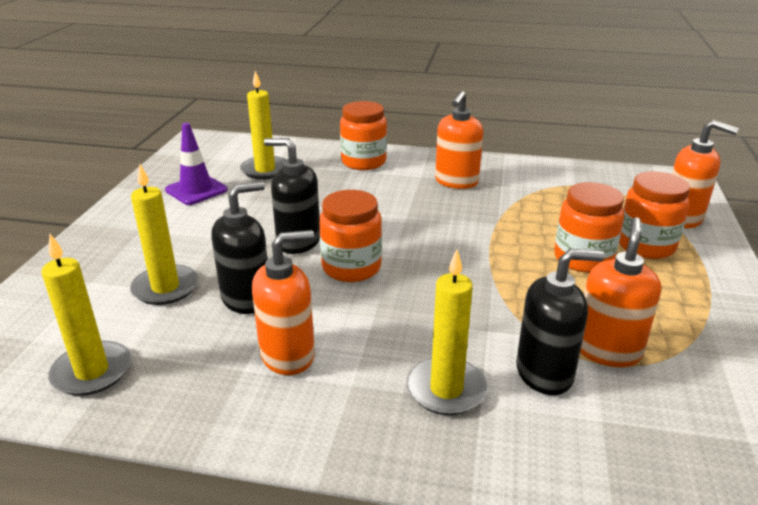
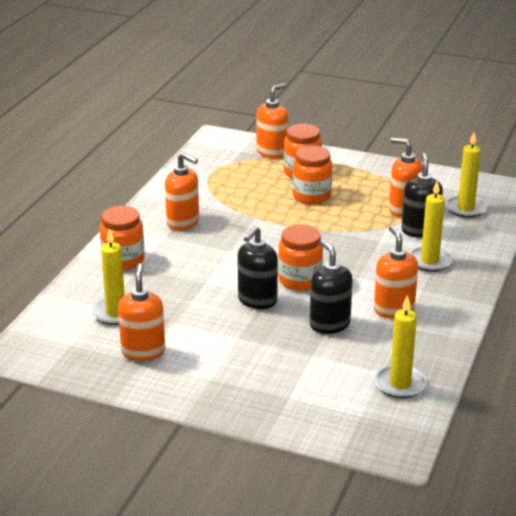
camera: 80 degrees left, 0 degrees up
(165, 288) = (307, 360): yellow candle -> yellow candle (465, 208)
(196, 190) = (143, 351): purple traffic cone -> orange soap dispenser

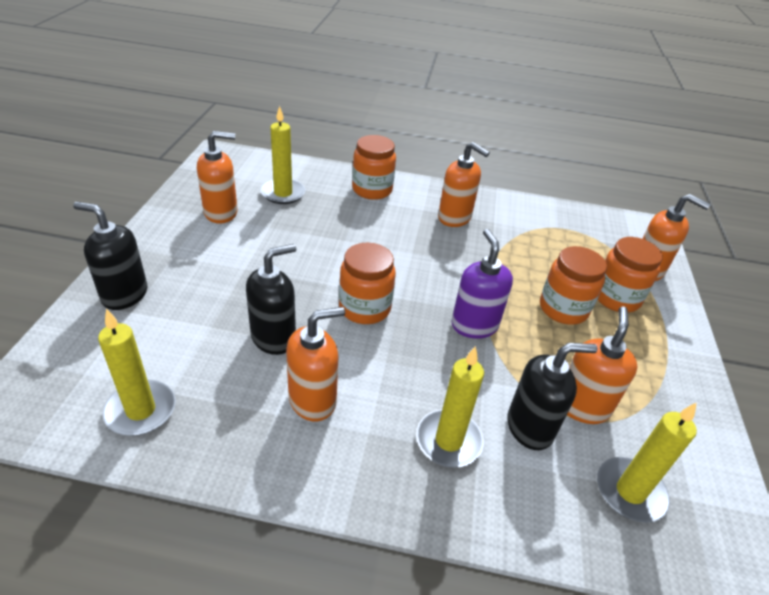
camera: 75 degrees right, 10 degrees up
(183, 222) = (454, 218): orange soap dispenser -> orange soap dispenser turned 75 degrees counterclockwise
(257, 300) = (316, 277): black soap dispenser -> black soap dispenser (124, 295)
(325, 235) = (474, 325): none -> purple soap dispenser

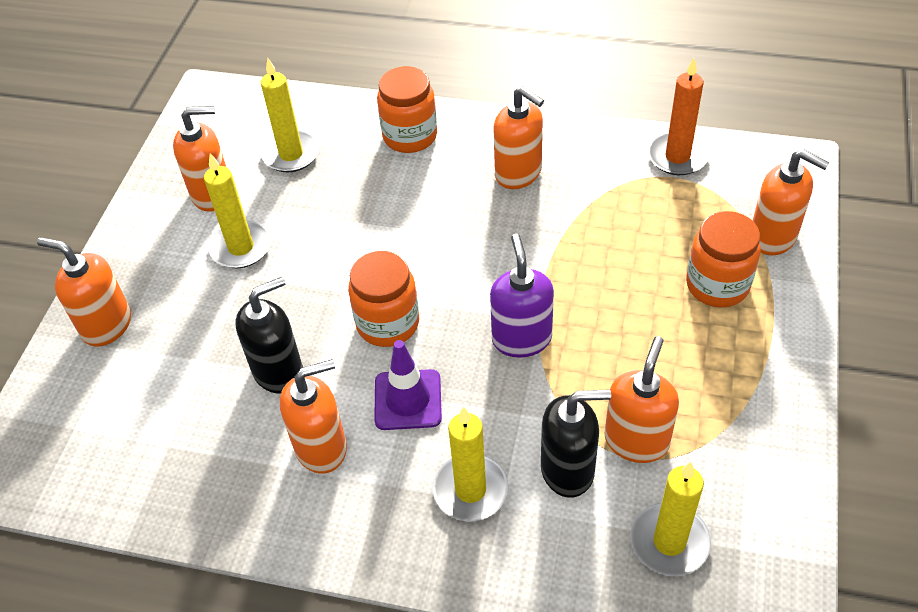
camera: 10 degrees right, 10 degrees up
(124, 295) = (106, 325): black soap dispenser -> orange soap dispenser
(141, 410) = (137, 469): yellow candle -> yellow candle (241, 247)
(386, 365) = (408, 400): none -> purple traffic cone
(563, 309) = (641, 307): orange jar -> none
(566, 217) = (677, 157): none -> orange candle

